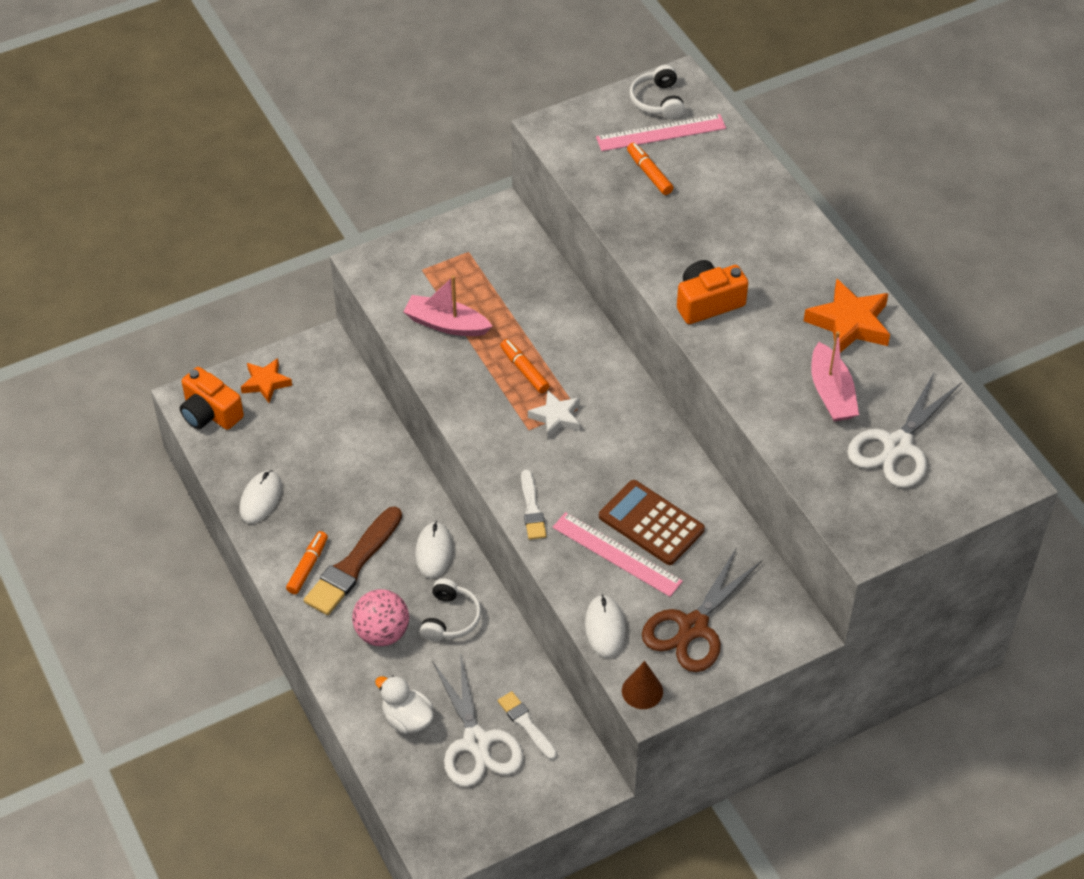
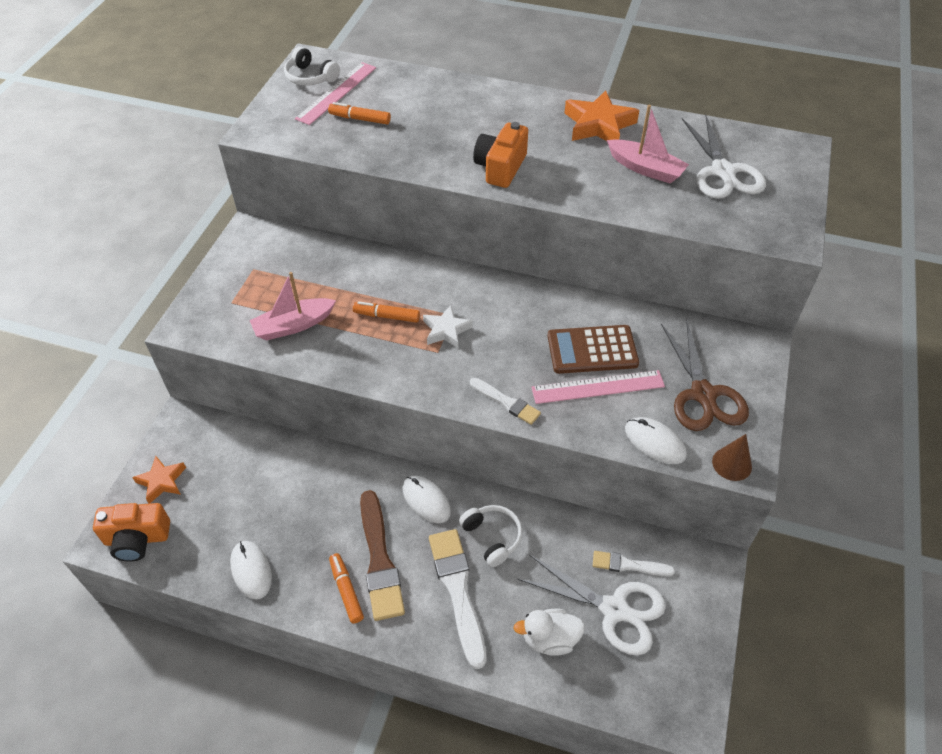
camera: 45 degrees left, 0 degrees up
(382, 633) = (458, 591): pink ball -> white brush

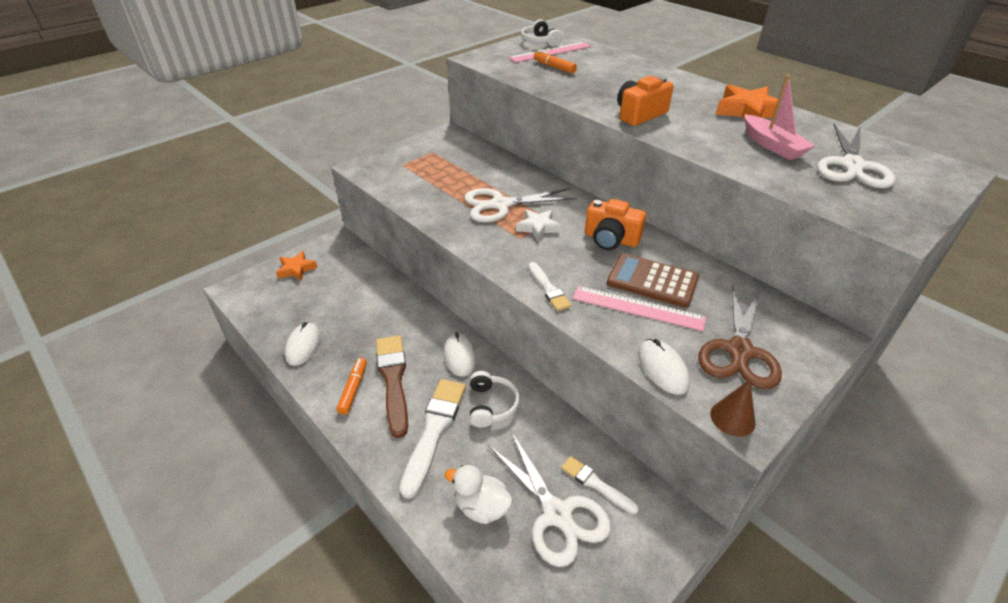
camera: 30 degrees right, 10 degrees down
(137, 539) = (253, 295): orange camera -> orange camera (611, 239)
(293, 325) = (430, 189): pink boat -> none
(379, 560) = (393, 380): brown brush -> brown brush turned 150 degrees clockwise
(387, 316) = (500, 205): orange marker -> white scissors

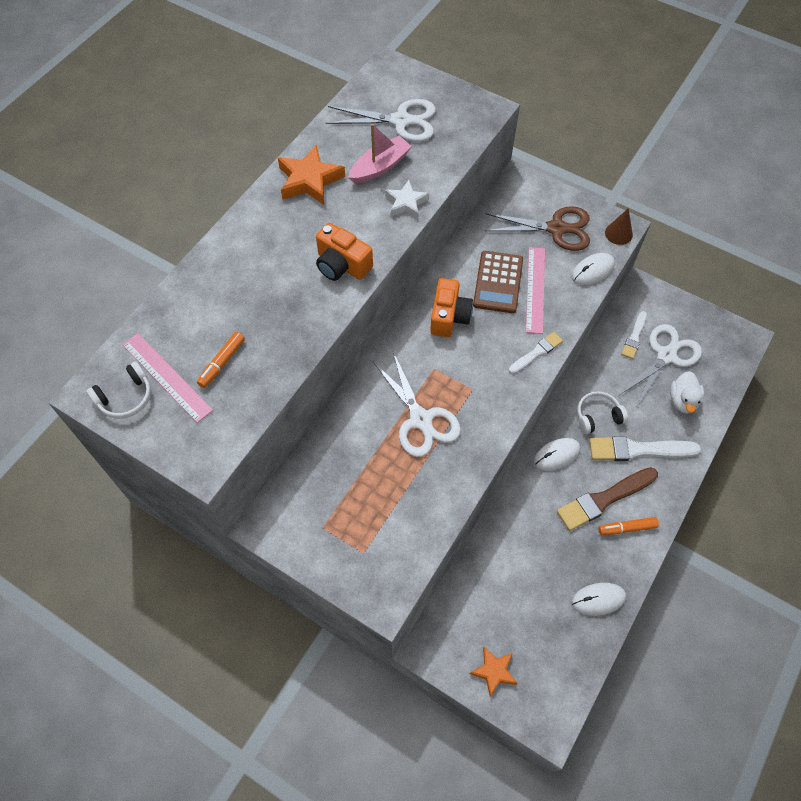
camera: 105 degrees left, 20 degrees up
(538, 227) = (450, 377): white star -> white star (406, 203)

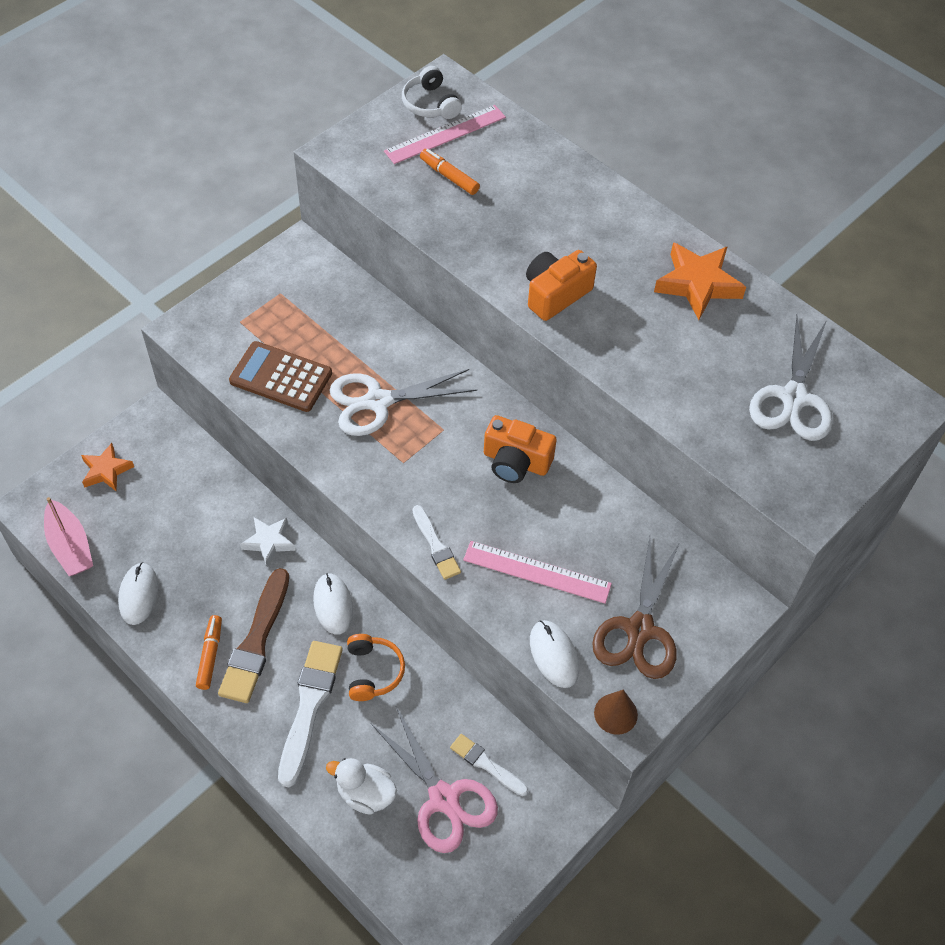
camera: 100 degrees right, 5 degrees down
(380, 167) = (710, 359): pink boat -> pink boat (70, 546)
(406, 203) = (641, 374): white star -> white star (269, 542)
(498, 282) = (558, 530): brown calculator -> brown calculator (281, 377)
(597, 416) = (373, 671): white headphones -> orange headphones
(604, 499) = (256, 641): brown brush -> brown brush turned 150 degrees counterclockwise
(666, 356) = (444, 799): white scissors -> pink scissors

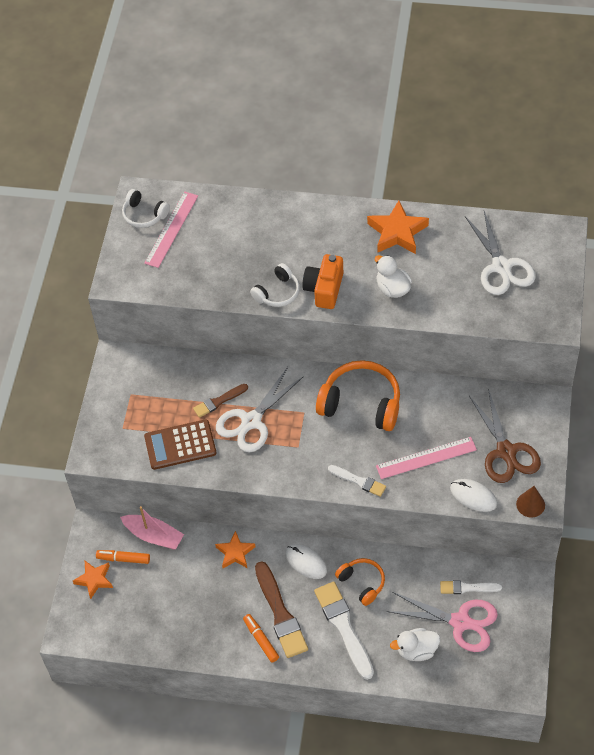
camera: 30 degrees left, 0 degrees up
(70, 546) = (116, 638): pink boat -> pink boat (154, 536)
(138, 595) = (186, 637): white mouse -> none
(269, 542) = (235, 553): white star -> orange star
(363, 358) = (219, 401): none -> brown brush
(449, 176) = (198, 255): orange marker -> orange marker (123, 559)
(499, 266) = (277, 292): none -> white headphones
(516, 462) = (361, 403): orange camera -> orange headphones
(636, 342) = (392, 288): none -> white duck

